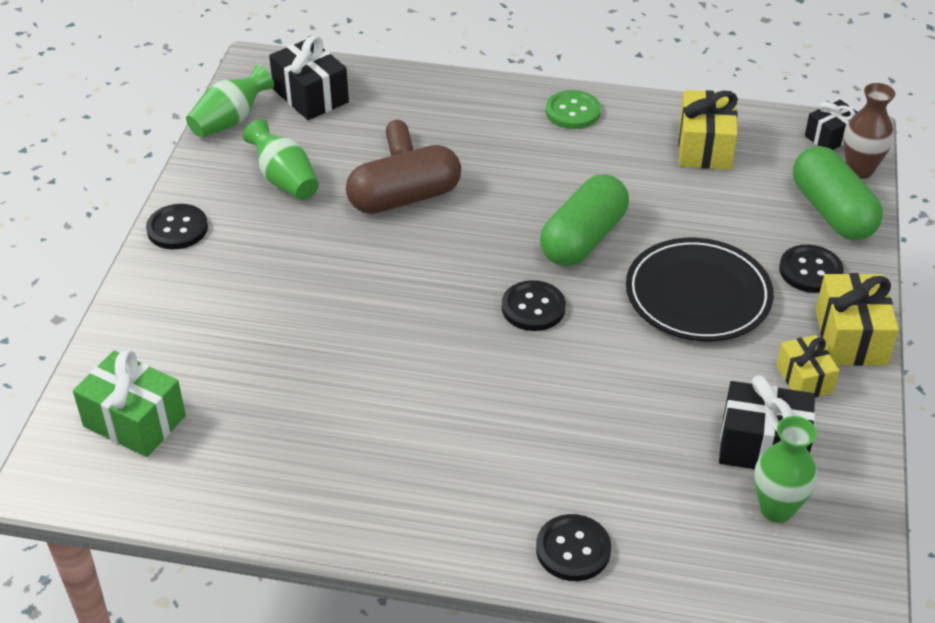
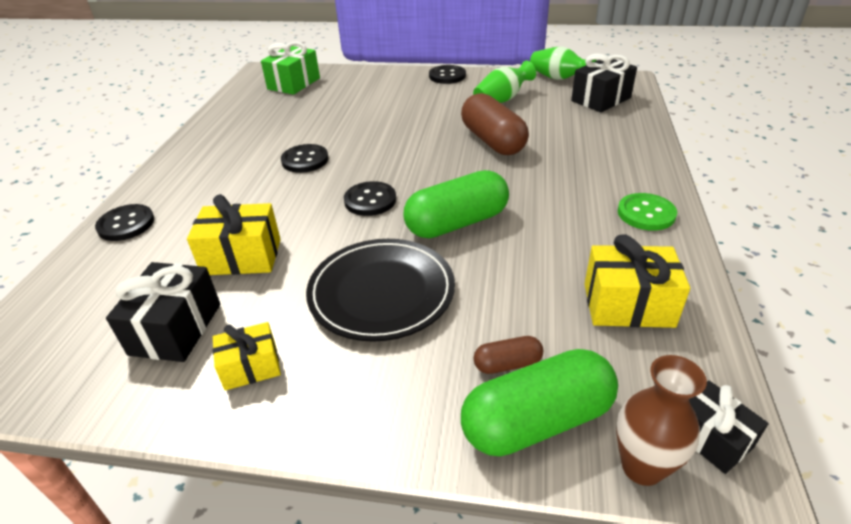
camera: 90 degrees right, 5 degrees down
(399, 149) = (551, 135): brown capsule -> brown capsule (507, 364)
(583, 239) = (457, 223): green capsule -> green capsule turned 60 degrees counterclockwise
(776, 509) = (101, 334): green vase -> none
(810, 271) = (419, 387): black button -> black button (305, 160)
(851, 337) = (305, 417): yellow gift -> yellow gift (242, 257)

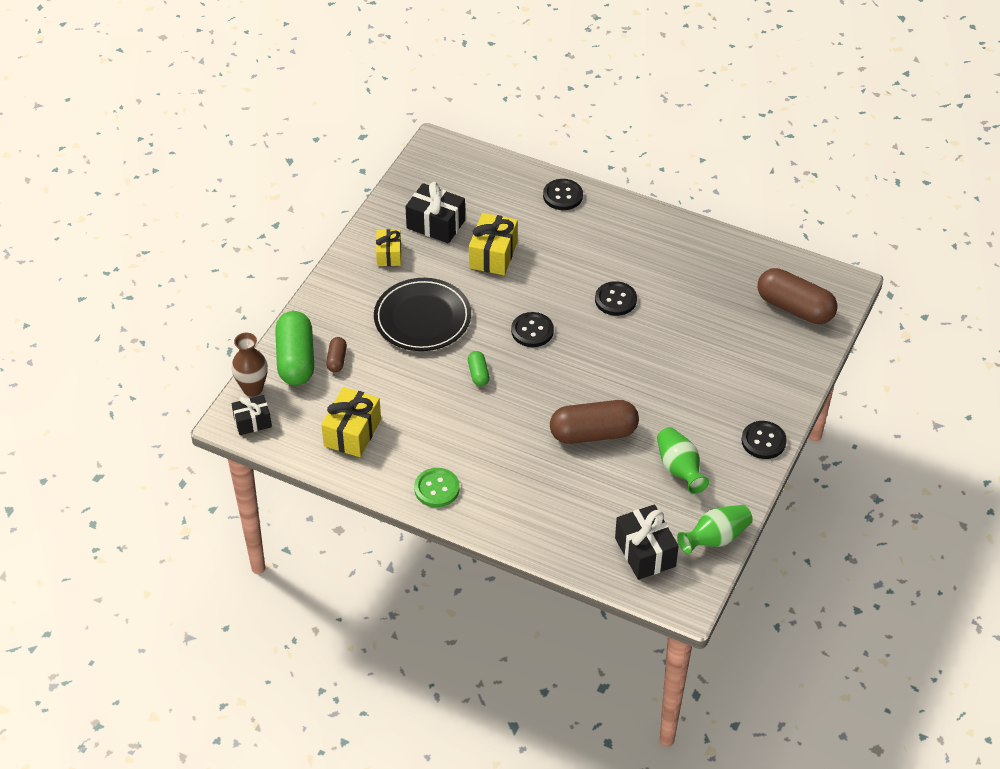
camera: 105 degrees right, 10 degrees up
(294, 83) = (795, 308): green gift -> brown capsule
(457, 223) = (478, 374): green capsule -> green capsule, size x0.48

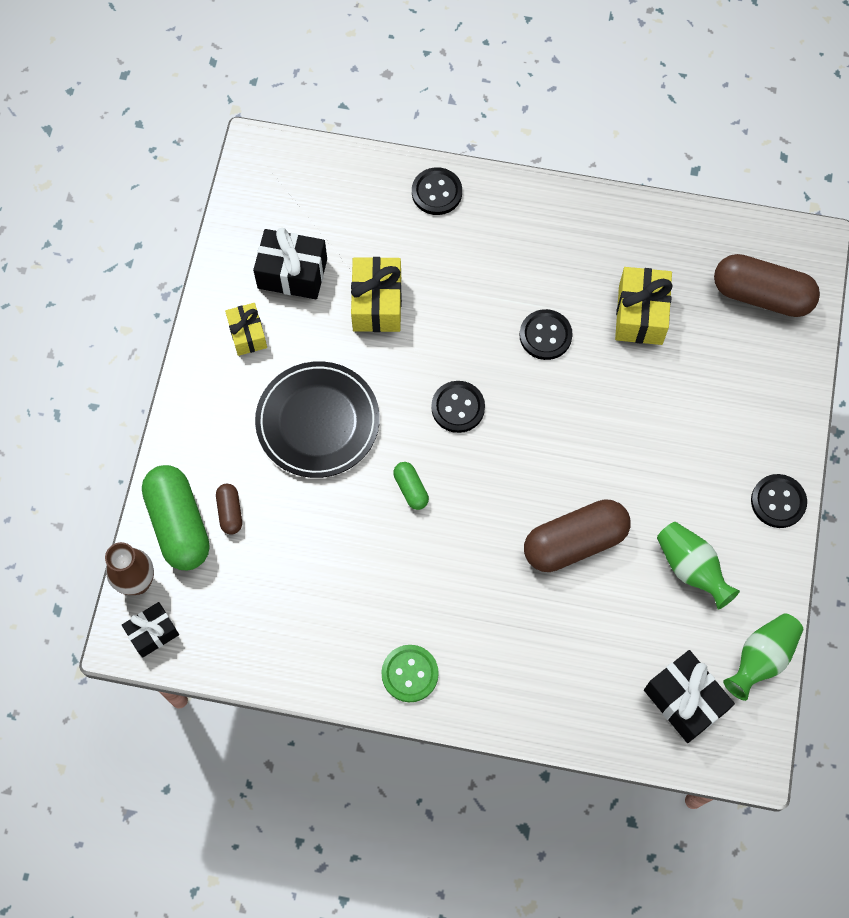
camera: 15 degrees left, 20 degrees up
(352, 432) = (282, 617): yellow gift -> yellow gift (640, 315)

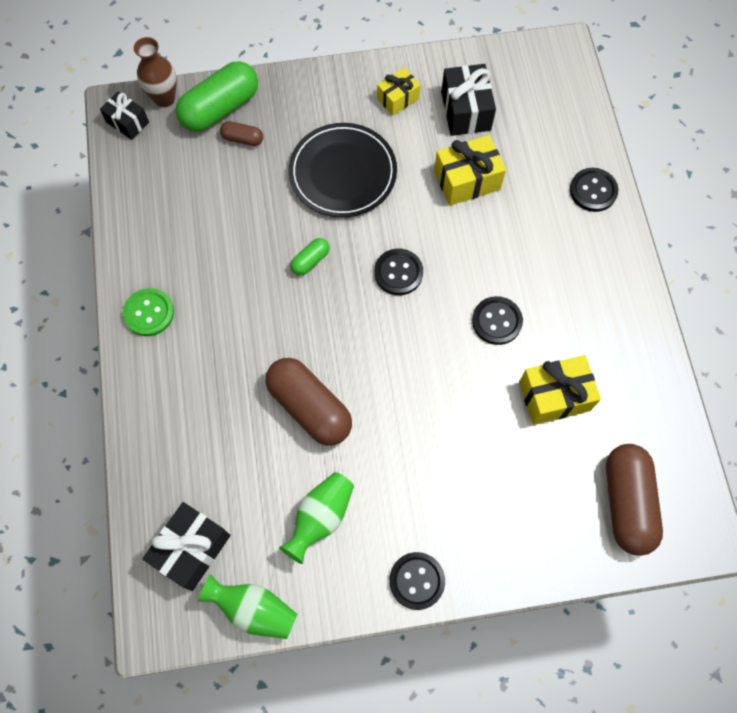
camera: 70 degrees right, 0 degrees up
(230, 512) = (242, 139): brown capsule -> brown capsule turned 45 degrees clockwise

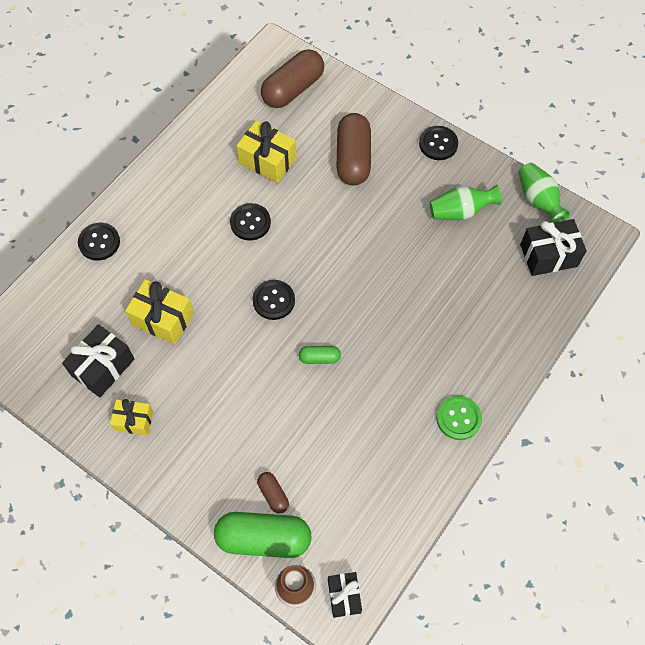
camera: 135 degrees left, 5 degrees down
(310, 407) = (410, 271): brown capsule -> brown capsule (353, 158)
(343, 173) = (233, 400): black plate -> none

